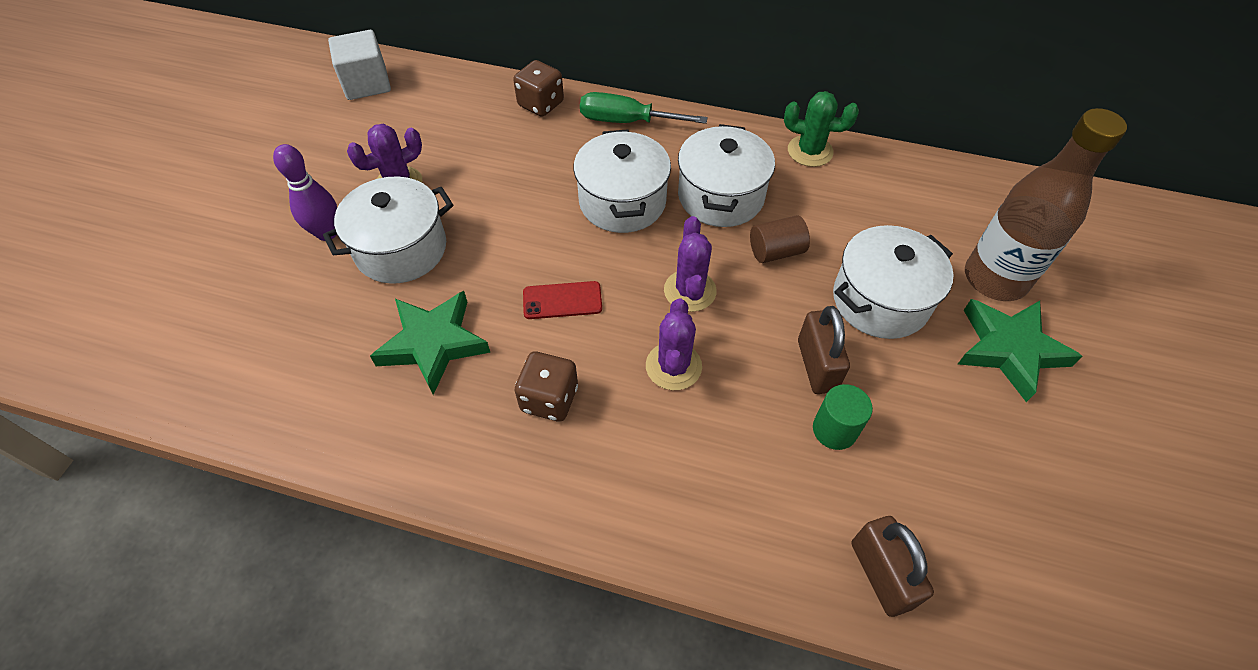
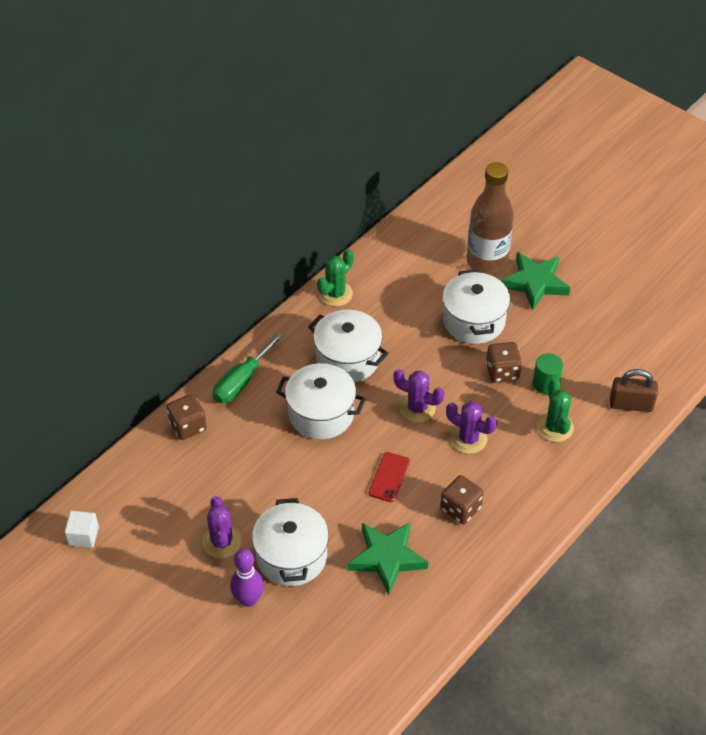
camera: 65 degrees left, 5 degrees down
(366, 83) = (83, 536): white cube -> white cube, size x0.65
(761, 472) = (555, 427): none -> green cactus
(776, 251) = (410, 352): brown cylinder -> none
(816, 365) = (502, 372): brown padlock -> brown dice

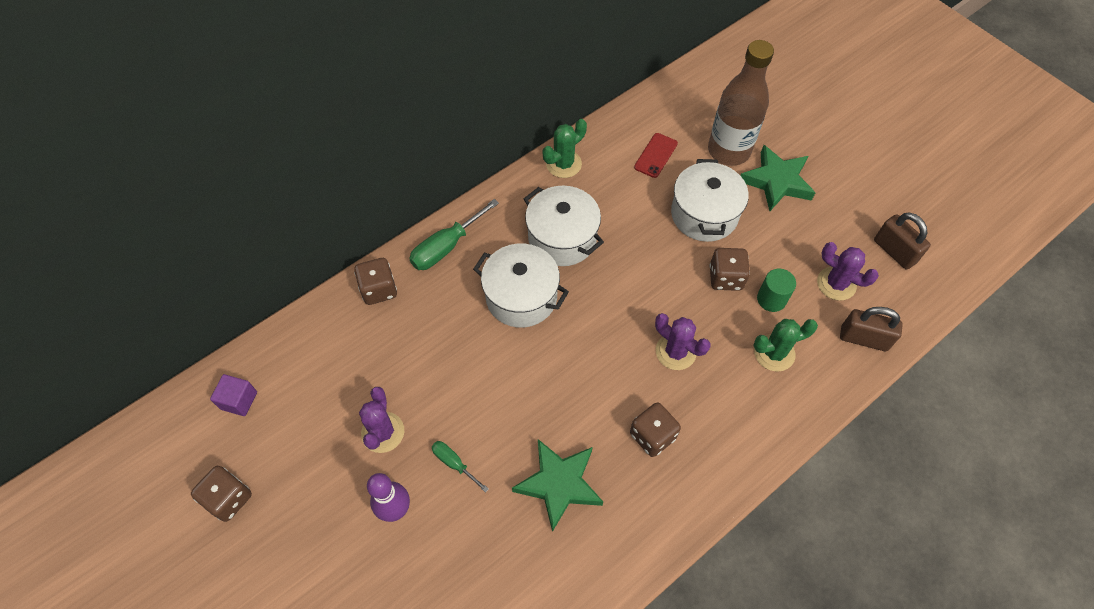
camera: 10 degrees right, 10 degrees up
(83, 536) = (239, 400): white cube -> purple cube
(97, 614) = (229, 498): none -> brown dice
(291, 556) = (454, 463): white pot -> green screwdriver
(389, 477) = (580, 384): red phone -> red phone (655, 155)
(417, 408) = (626, 306): purple cactus -> purple cactus (836, 284)
(555, 427) = (774, 353): green cactus -> green cactus turned 75 degrees clockwise
(648, 329) = (894, 251): none -> brown padlock

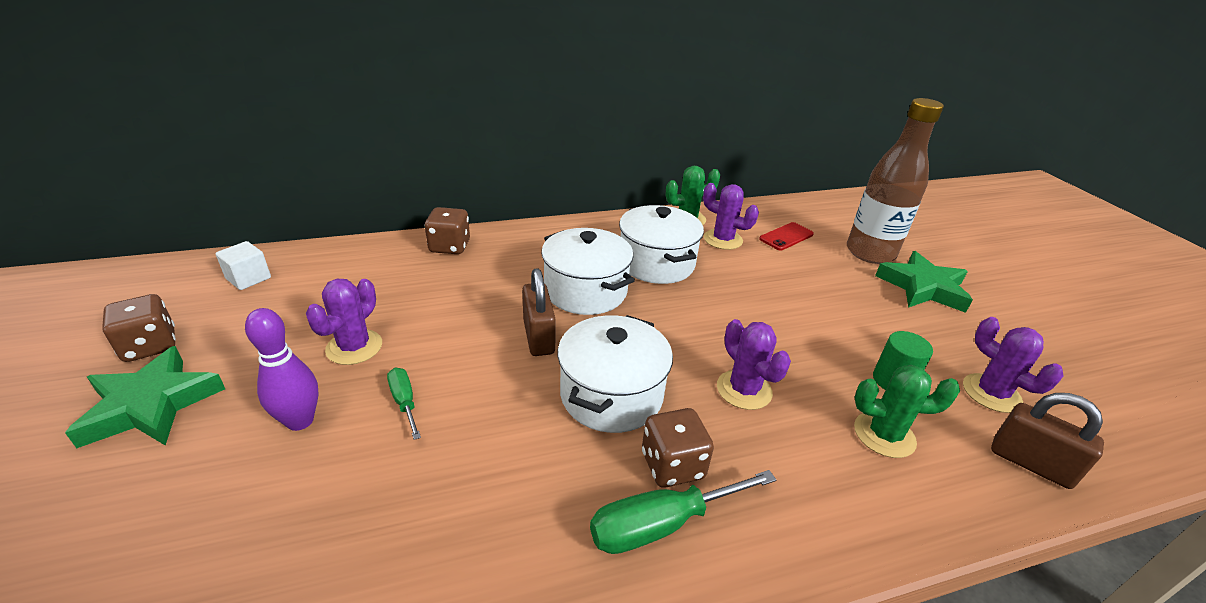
camera: 20 degrees right, 25 degrees down
(239, 400) = (248, 278): purple cube -> white cube
(446, 247) = (536, 238): green screwdriver -> green screwdriver (661, 524)
(559, 484) = (515, 472): green star -> green star (151, 404)
(604, 182) = (723, 239): none -> purple cactus
(704, 214) = (825, 289): white pot -> white pot (611, 395)
(725, 278) = (835, 344): brown dice -> none
(894, 251) = (1083, 387): brown padlock -> brown padlock (538, 337)

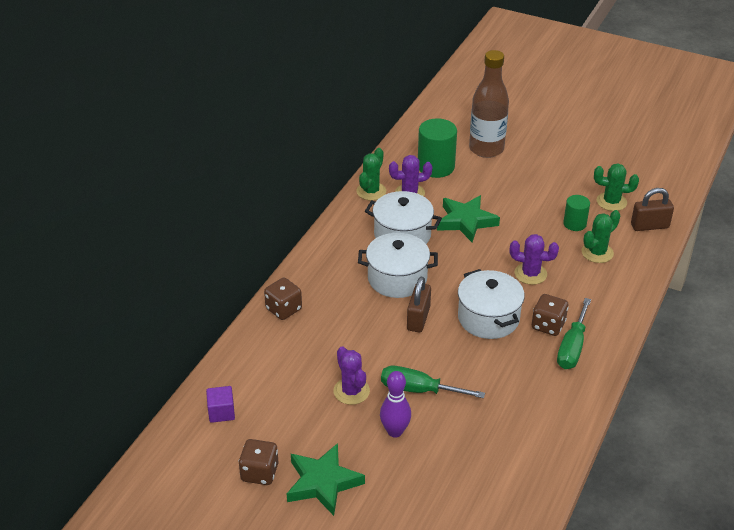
camera: 45 degrees left, 5 degrees up
(248, 278) = (221, 412): white cube -> purple cube
(404, 402) = (419, 390): green screwdriver -> green screwdriver, size x1.75
(538, 337) = (418, 319): brown padlock -> brown padlock turned 75 degrees clockwise
(786, 237) = (436, 167): red phone -> green cylinder
(923, 287) = (532, 157): green star -> green star (466, 221)
(991, 393) = (611, 202): purple cactus -> green cactus

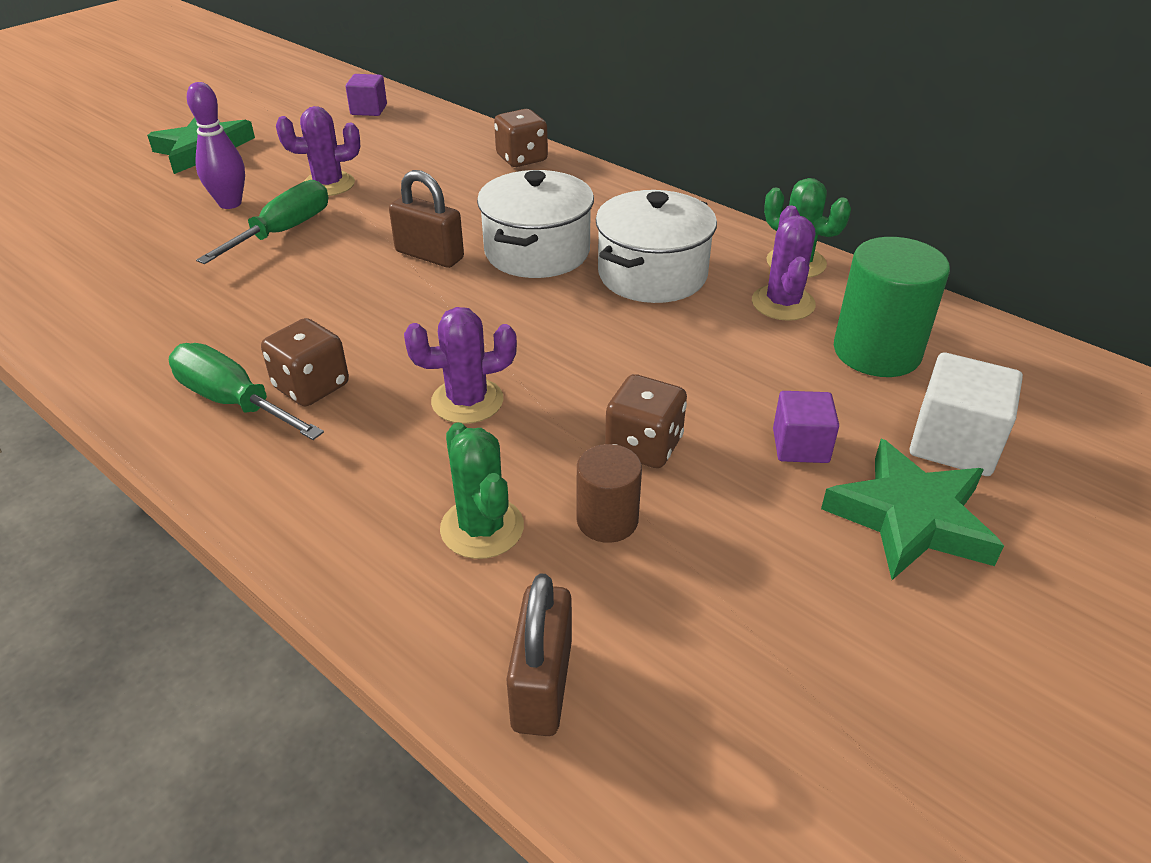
camera: 105 degrees right, 0 degrees up
(260, 472) = (259, 121): brown dice -> brown dice (644, 446)
(466, 221) = (670, 354): green star -> green star (910, 518)
(486, 149) = (954, 443): brown bottle -> white cube
(488, 318) = (381, 322): white pot -> none
(508, 183) = (800, 446): none -> purple cube
(530, 274) = (467, 401): purple cactus -> purple cactus turned 45 degrees clockwise
(574, 224) = (607, 520): green cylinder -> brown cylinder
(611, 202) = (680, 631): green cactus -> none

